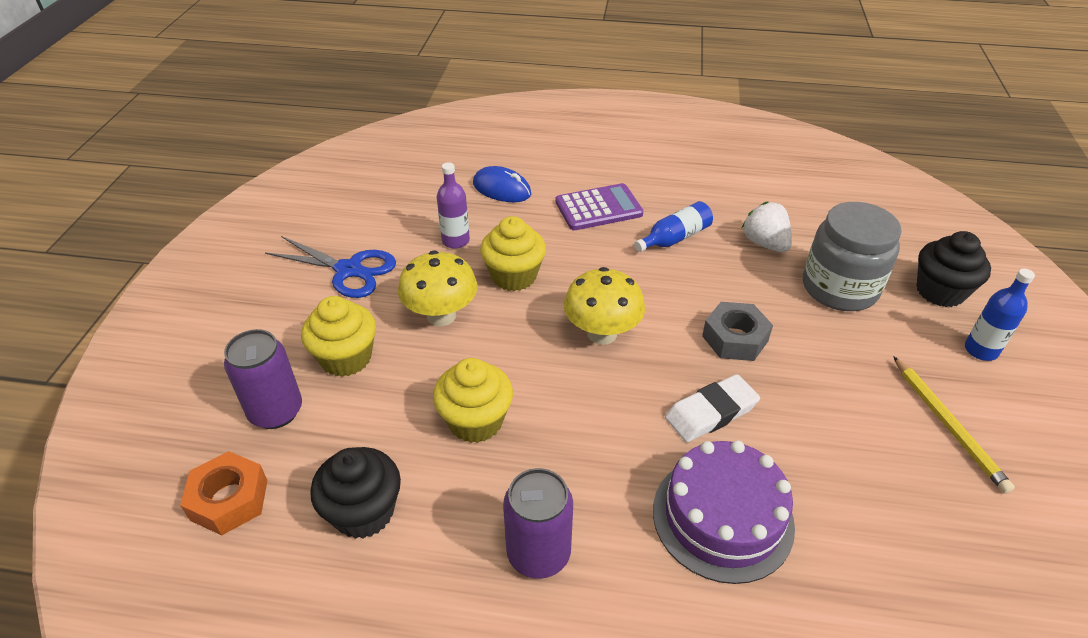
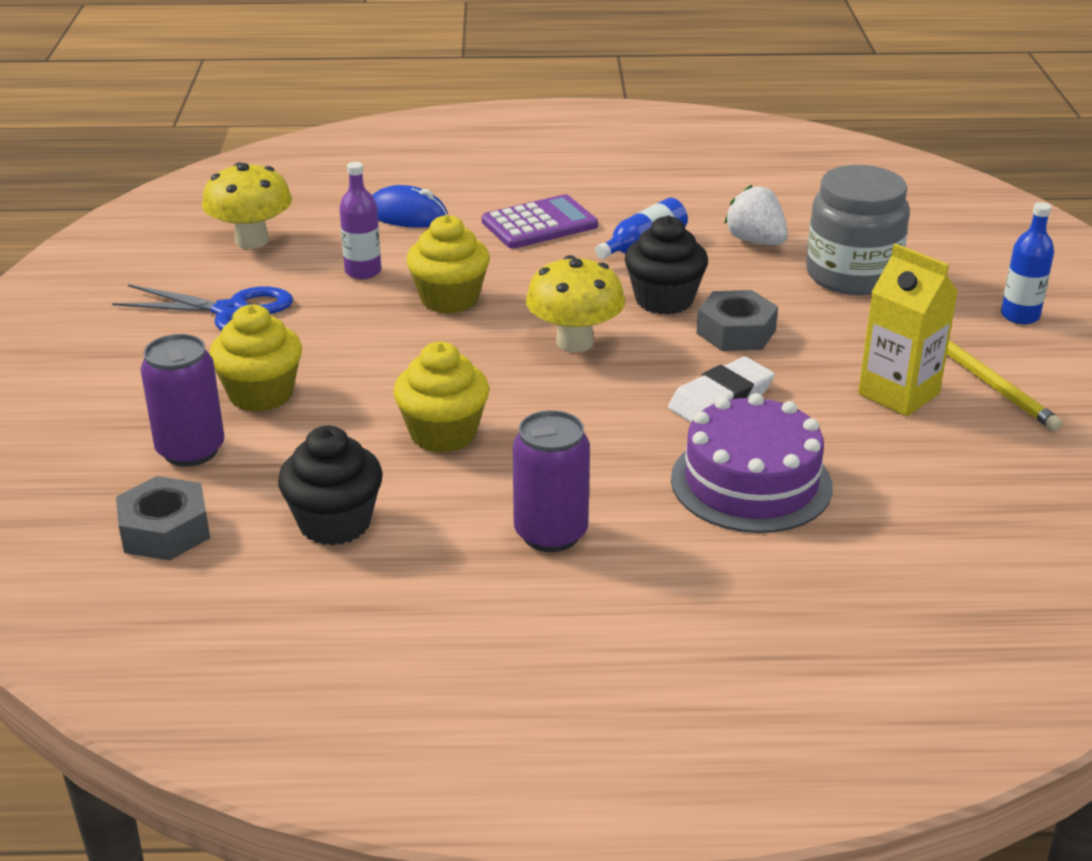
camera: 10 degrees left, 10 degrees down
(229, 499) = (165, 530): orange nut -> grey nut
(441, 316) = (368, 344): yellow mushroom -> yellow mushroom (252, 241)
(865, 427) = (898, 394): none -> yellow carton
(940, 291) = (969, 268): black cupcake -> black cupcake (664, 300)

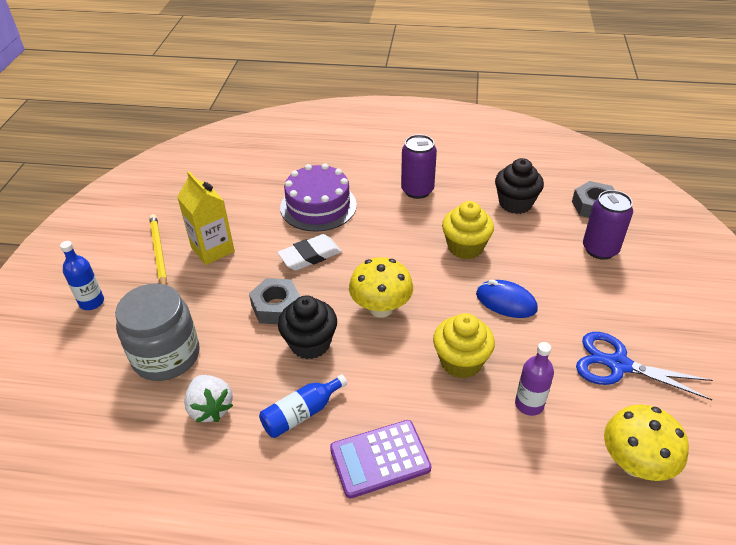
camera: 170 degrees left, 10 degrees up
(261, 394) = (573, 285): yellow cupcake -> none
(407, 215) = (499, 491): blue mouse -> blue mouse (506, 302)

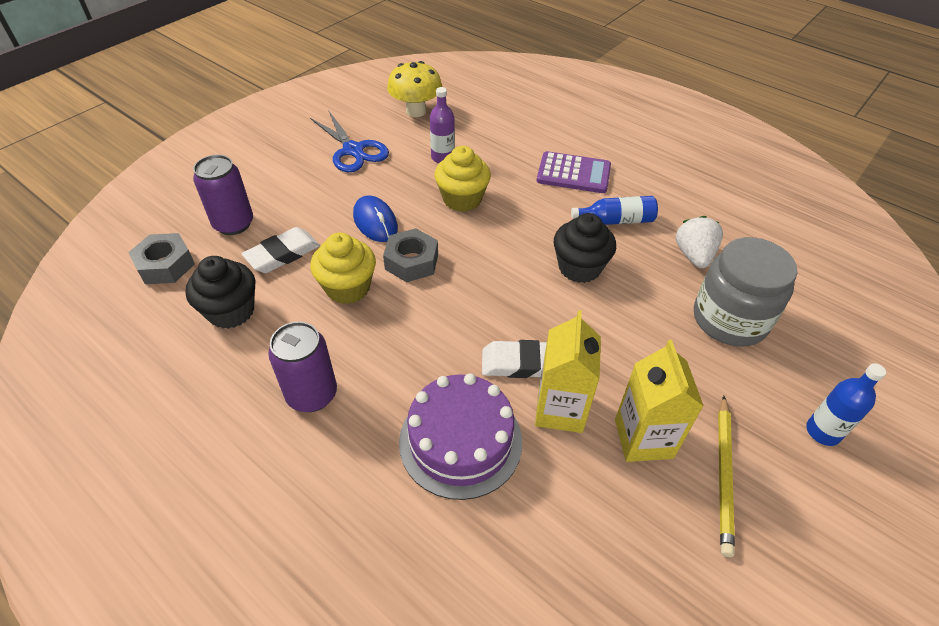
camera: 150 degrees left, 5 degrees up
(271, 242) = (560, 409): none -> yellow carton
(276, 307) = (594, 318): grey nut -> grey nut (411, 262)
(381, 308) = (490, 268): yellow mushroom -> none
(536, 247) = (282, 254): none -> white eraser

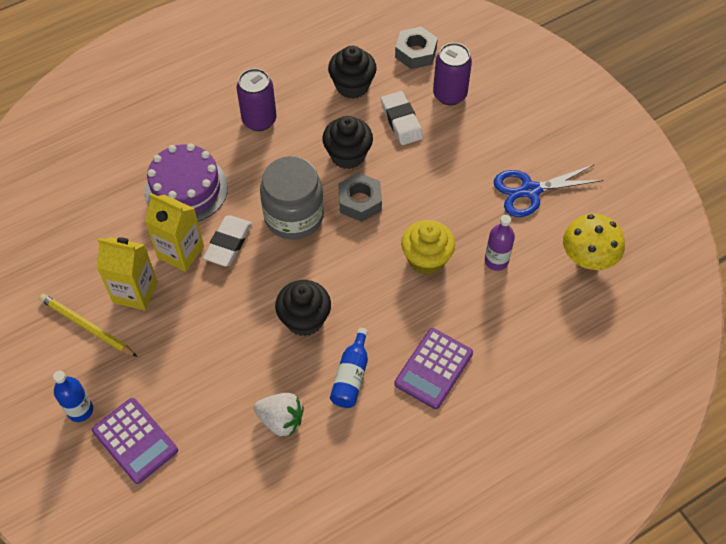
camera: 110 degrees right, 10 degrees up
(348, 288) = (348, 155): yellow cupcake -> black cupcake
(375, 222) = (418, 187): blue mouse -> none
(729, 319) = (201, 407): grey jar -> grey jar (294, 216)
(807, 363) = (135, 440): none -> purple calculator

